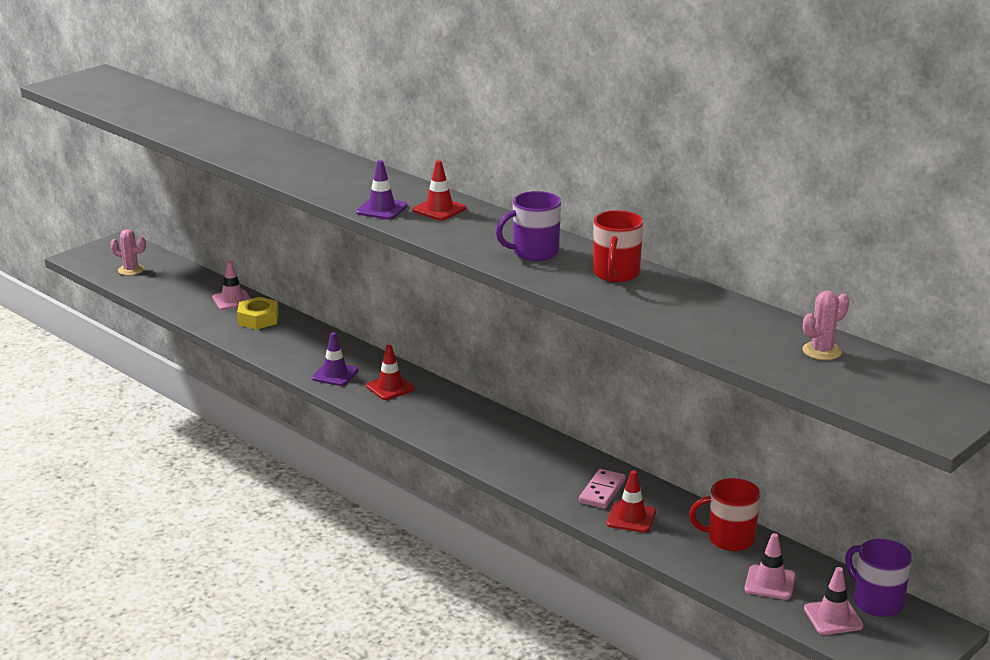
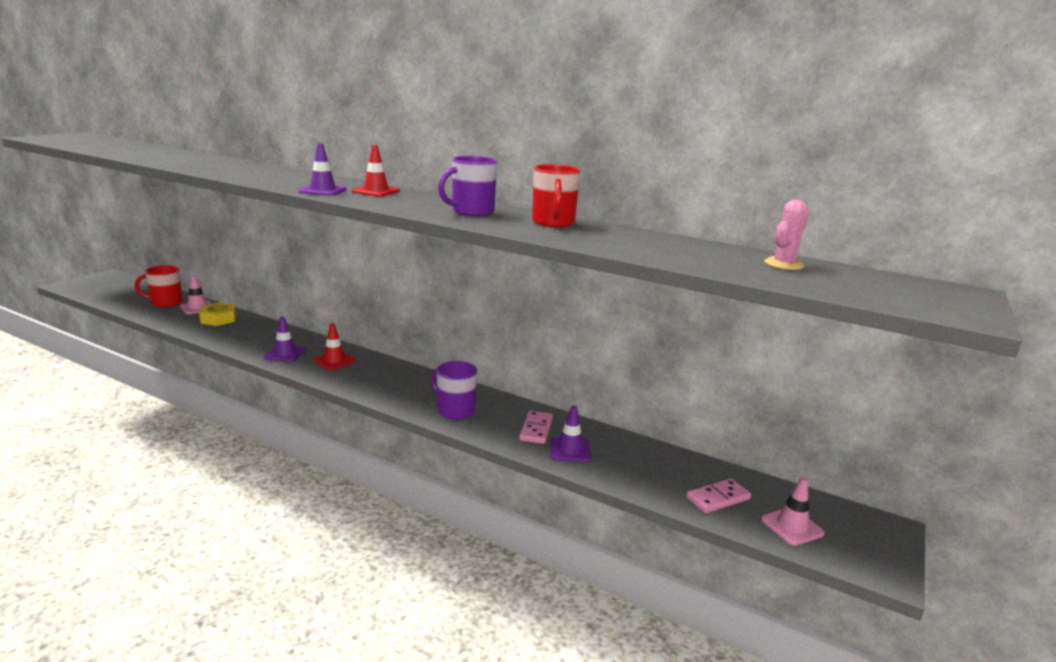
camera: 15 degrees left, 5 degrees down
(131, 270) = (112, 291): pink cactus -> none
(631, 518) = (570, 450): red traffic cone -> purple traffic cone
(729, 539) = (661, 461): red mug -> red mug (165, 303)
(770, 583) = (718, 498): pink traffic cone -> pink domino
(876, 602) = (817, 507): purple mug -> purple mug (455, 410)

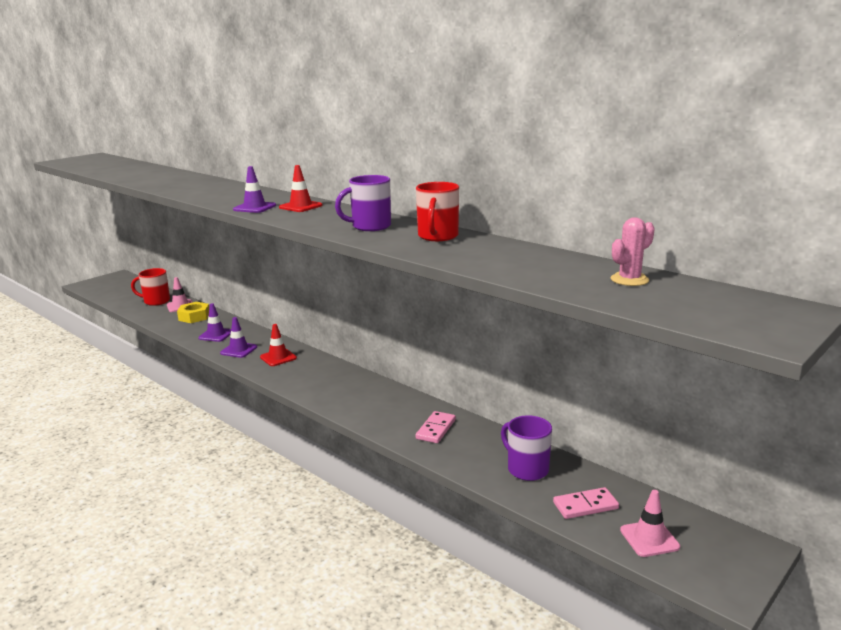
camera: 15 degrees right, 0 degrees up
(455, 410) = (367, 408): purple mug -> purple mug (526, 469)
(570, 450) = (459, 450): purple traffic cone -> purple traffic cone (216, 335)

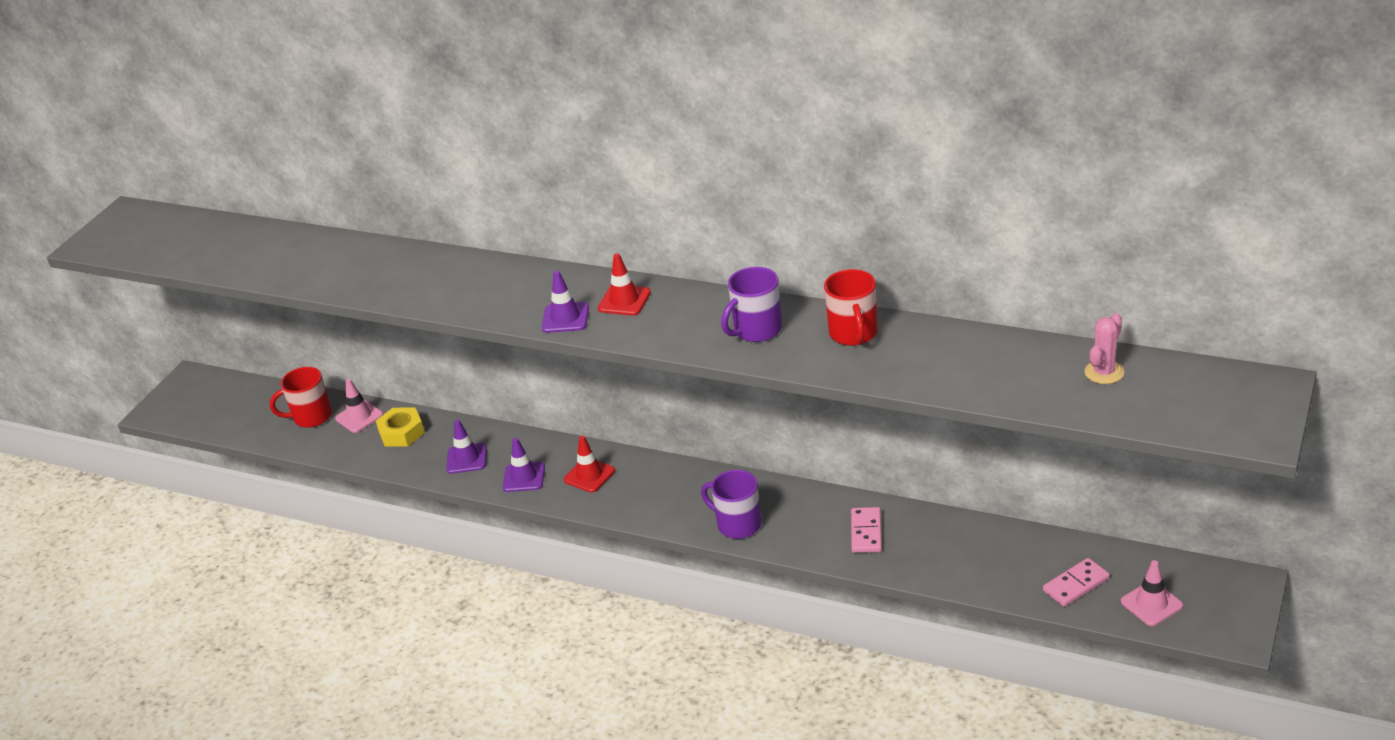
camera: 15 degrees left, 15 degrees up
(526, 469) = (995, 557): purple mug -> purple mug (737, 524)

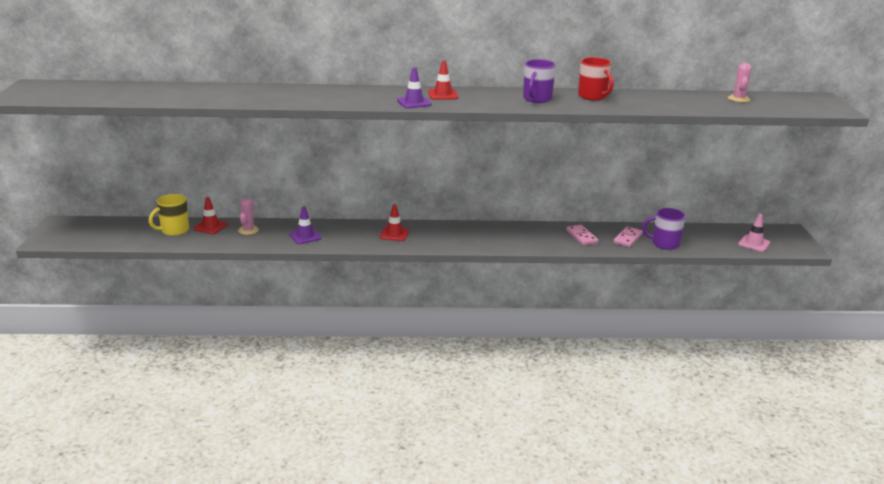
camera: 30 degrees left, 10 degrees down
(311, 417) = (174, 230): red mug -> yellow mug
(359, 417) = (210, 227): pink traffic cone -> red traffic cone
(401, 433) = (248, 230): yellow nut -> pink cactus
(524, 477) = (352, 239): purple traffic cone -> none
(737, 524) = (506, 243): purple mug -> purple mug (664, 244)
(1076, 584) = (710, 242): pink domino -> pink domino (627, 238)

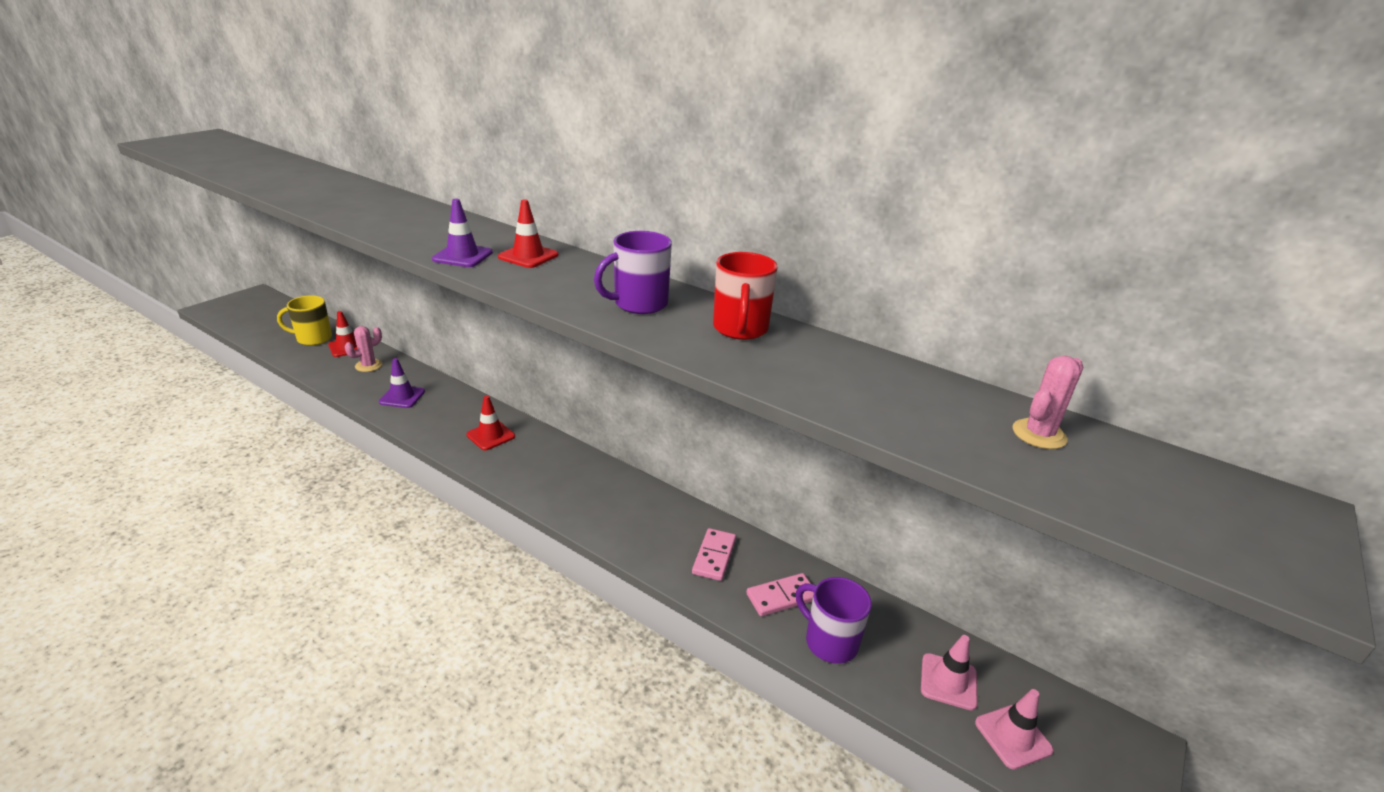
camera: 35 degrees right, 5 degrees up
(717, 238) = (948, 681): none -> pink traffic cone

